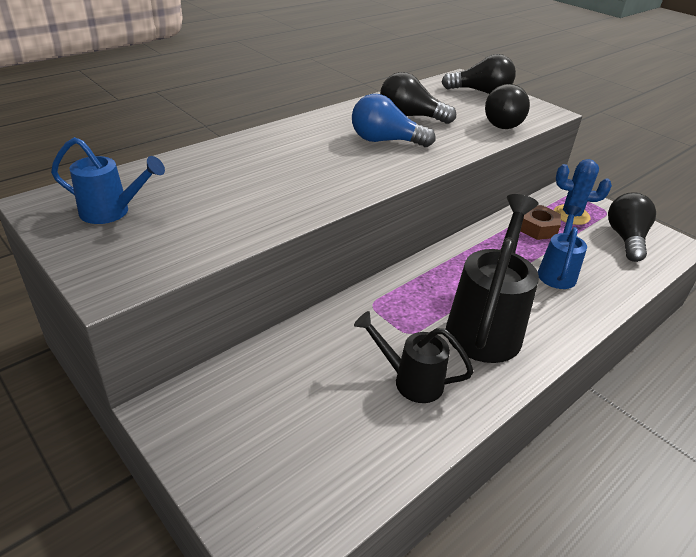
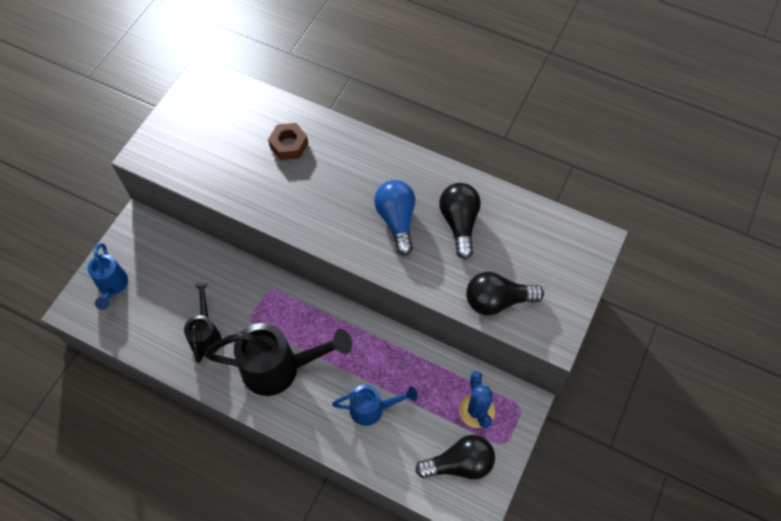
camera: 70 degrees right, 25 degrees up
(113, 212) = (209, 114): blue watering can -> blue watering can (112, 286)
(481, 92) = (565, 266): black light bulb -> none
(537, 228) = (435, 383): brown nut -> brown nut (289, 145)

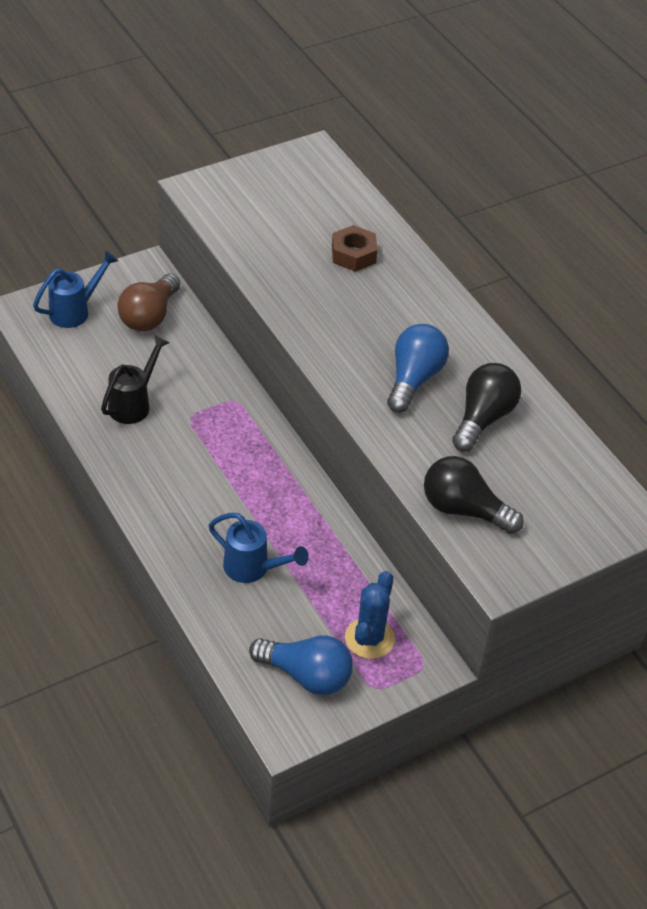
camera: 30 degrees right, 15 degrees down
(112, 286) = (75, 311): blue watering can -> blue watering can turned 150 degrees counterclockwise
(166, 259) = (149, 316): none -> brown light bulb
(281, 368) = (186, 476): black watering can -> none
(459, 463) = (306, 675): black light bulb -> blue light bulb

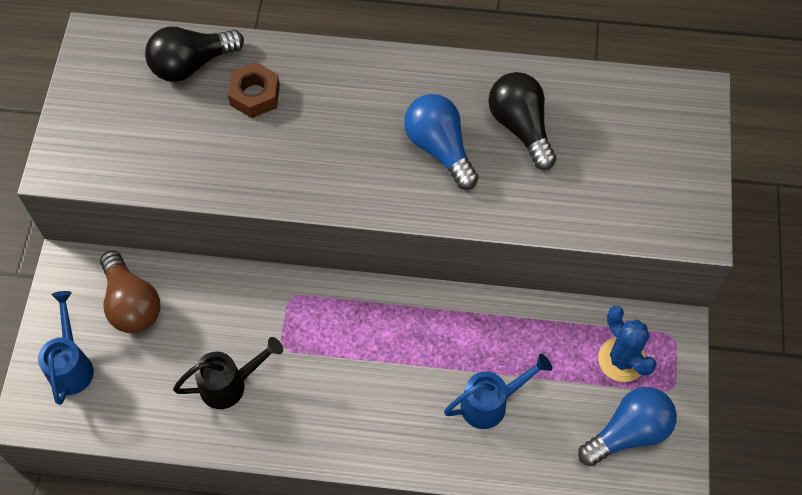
camera: 50 degrees left, 15 degrees up
(134, 403) = (231, 384): black watering can -> black watering can turned 90 degrees clockwise
(464, 509) = (609, 208): black light bulb -> black light bulb (191, 64)

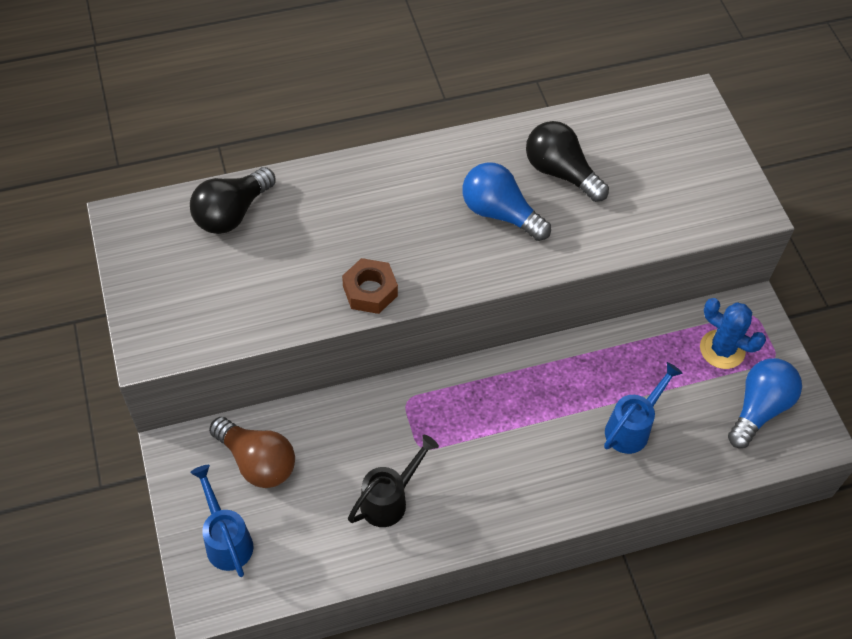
camera: 25 degrees left, 5 degrees down
(255, 95) = (307, 221): brown nut -> brown nut (370, 291)

